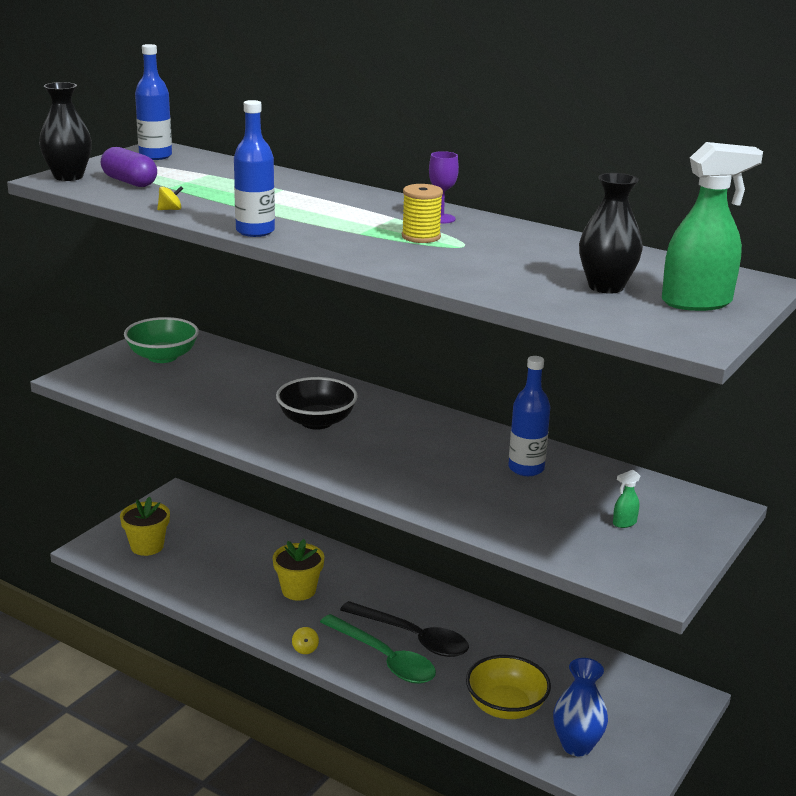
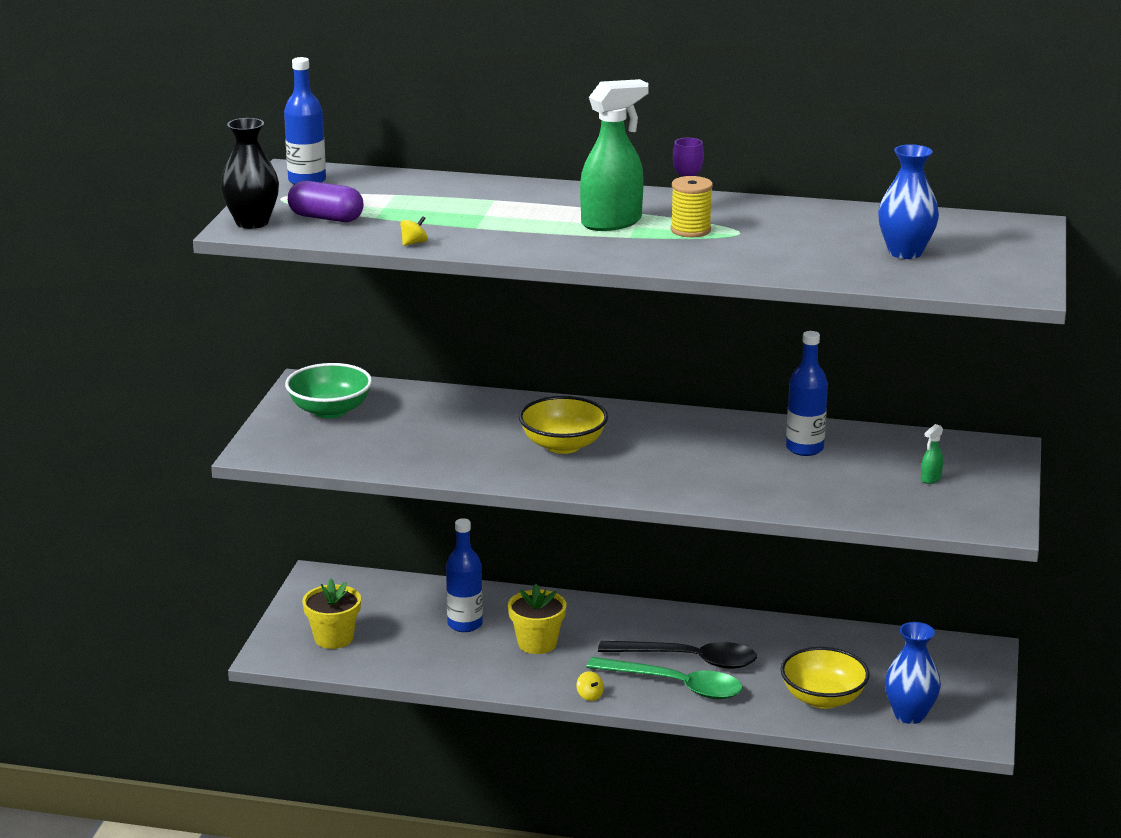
camera: 20 degrees left, 0 degrees up
(255, 231) = (529, 252): blue bottle -> blue bottle (465, 624)
(316, 422) = (563, 445): black bowl -> yellow bowl
(606, 287) = (905, 252): black vase -> blue vase
(697, 302) = (993, 253): green spray bottle -> green spray bottle (612, 222)

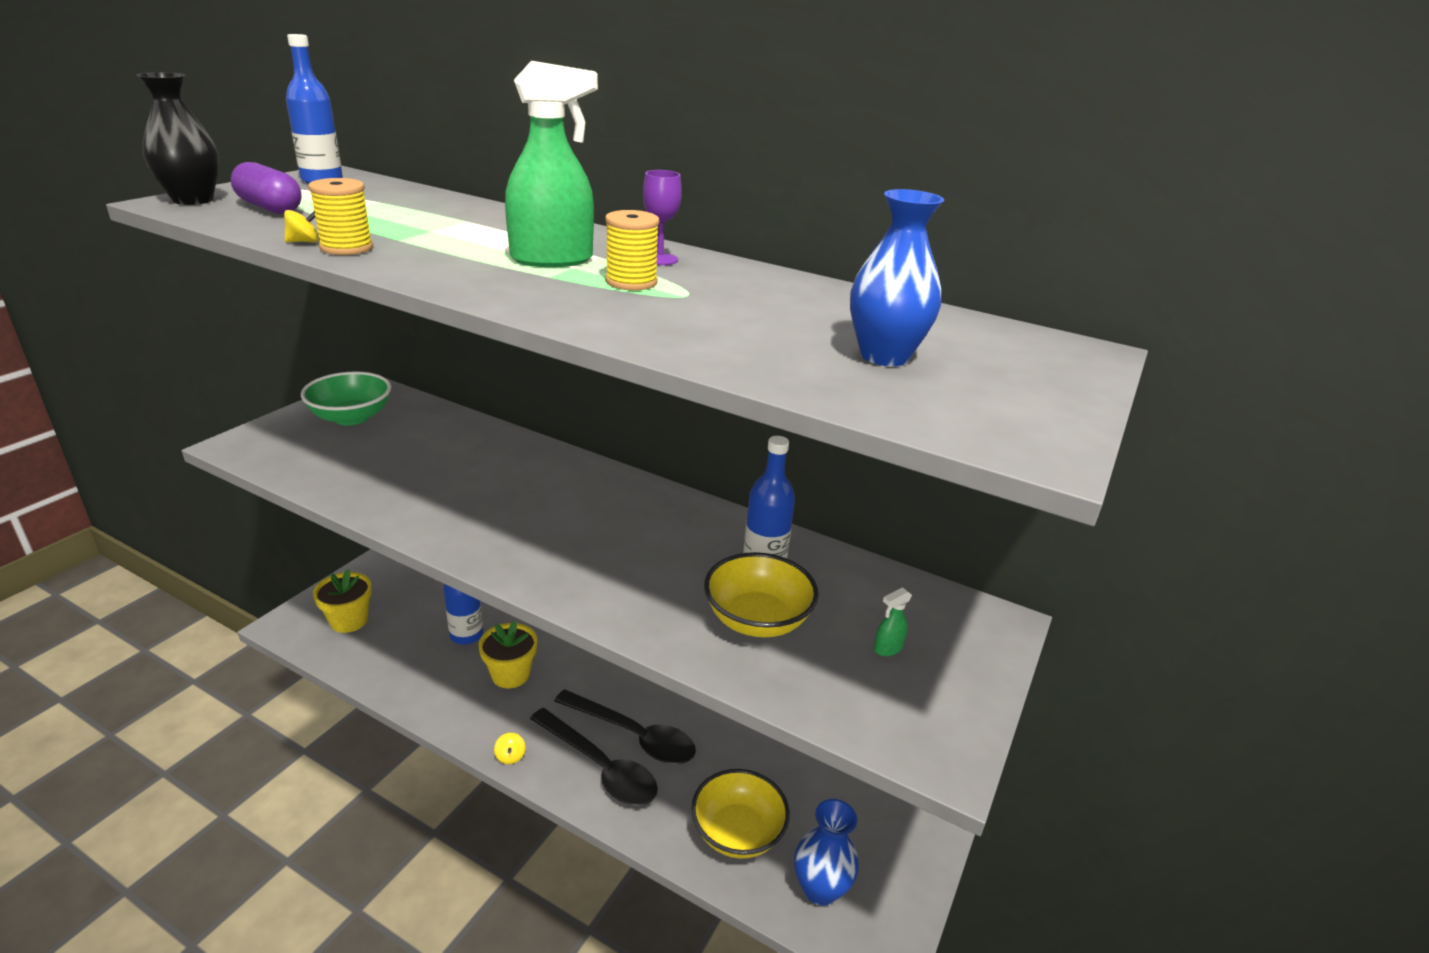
camera: 15 degrees right, 5 degrees up
(453, 242) = (346, 248): none -> yellow spool
(563, 445) = (517, 502): yellow bowl -> yellow bowl (757, 620)
(675, 685) = (600, 767): green spoon -> black spoon

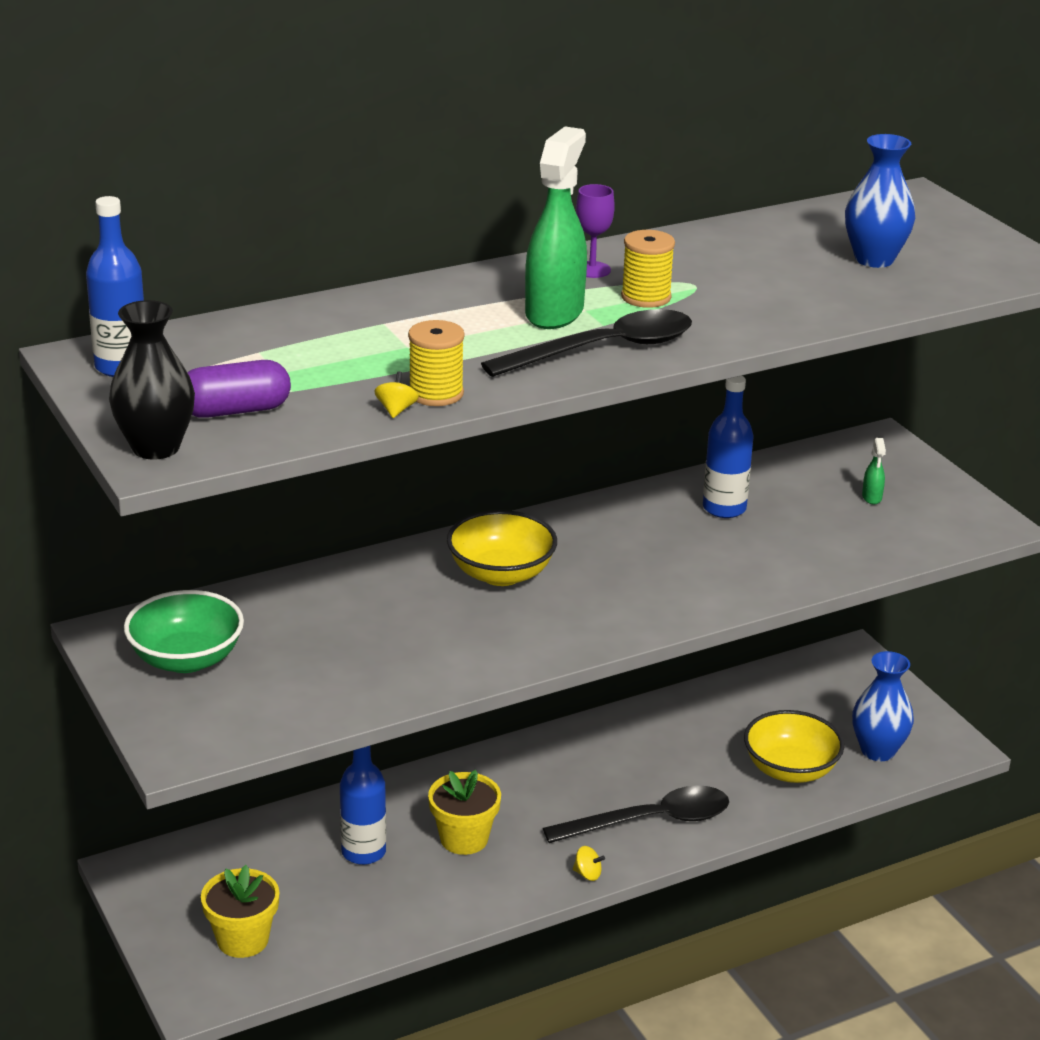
camera: 55 degrees left, 0 degrees up
(633, 735) = (627, 786): black spoon -> black spoon (604, 350)
(757, 620) = (792, 538): yellow bowl -> yellow bowl (501, 574)

